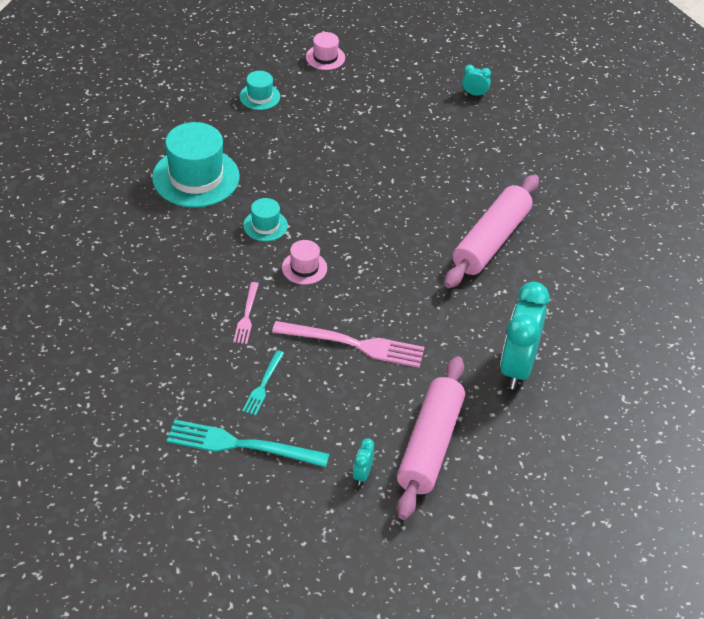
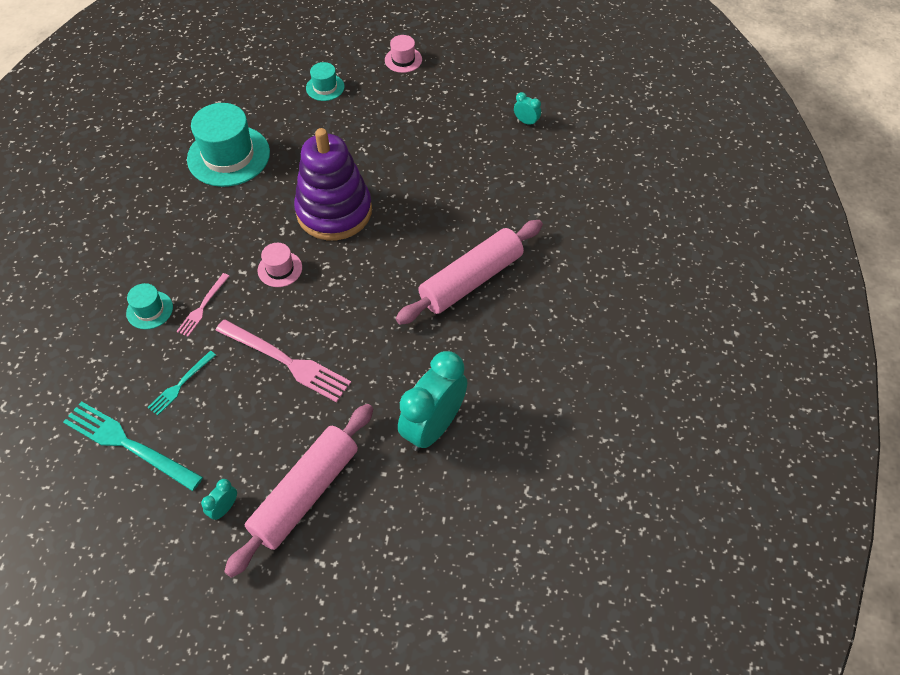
camera: 20 degrees right, 10 degrees up
(265, 225) = (266, 217): turquoise hat -> turquoise hat (149, 310)
(330, 207) = (334, 211): none -> purple stacking toy

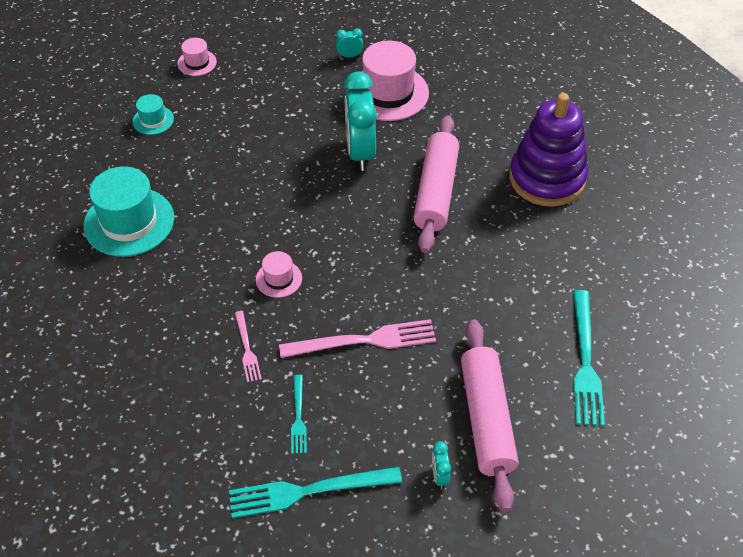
camera: 40 degrees left, 5 degrees down
(149, 310) = (203, 382): turquoise hat -> none
(334, 211) = (273, 209): purple stacking toy -> purple stacking toy (547, 178)
(433, 426) = (523, 308): turquoise clock -> turquoise clock (360, 152)
(433, 509) = (585, 361): none -> turquoise fork
(523, 172) = (388, 93): none -> pink hat

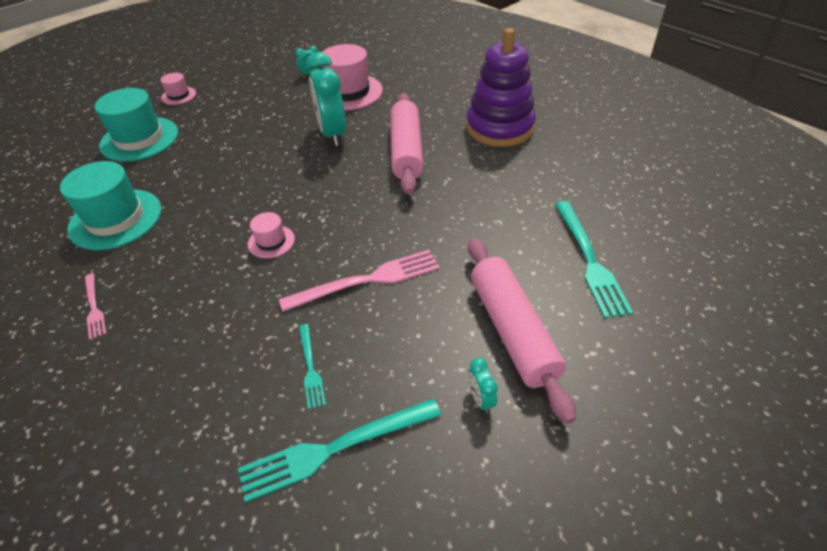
camera: 10 degrees left, 5 degrees down
(153, 120) = (139, 139): turquoise hat -> turquoise hat, size x2.01
(247, 348) = (245, 310): pink fork -> pink fork (94, 307)

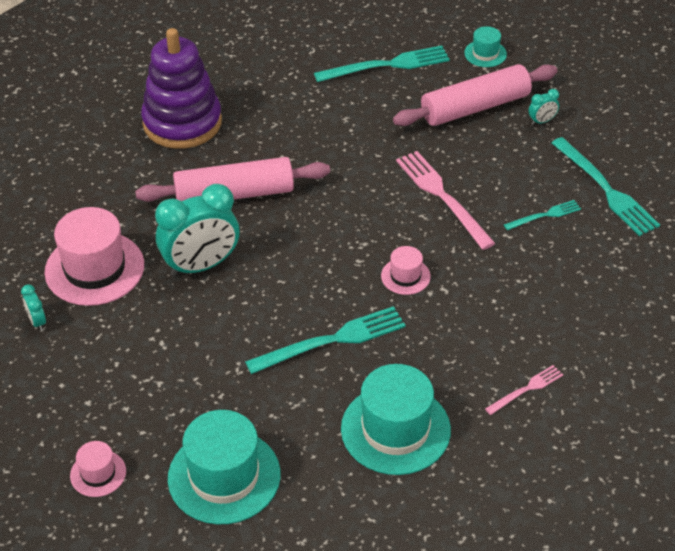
camera: 100 degrees left, 0 degrees up
(223, 192) = (331, 341): none -> turquoise fork
(624, 358) = (485, 53): none -> turquoise hat

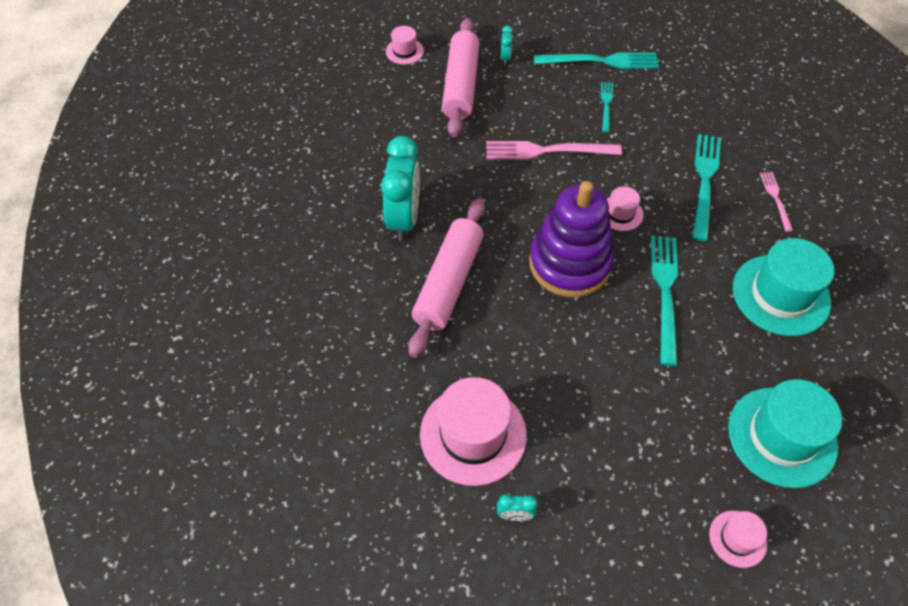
camera: 60 degrees left, 10 degrees up
(182, 123) = (325, 281): purple stacking toy -> purple stacking toy (570, 263)
(201, 265) = (523, 346): turquoise clock -> turquoise clock (404, 219)
(386, 65) = (368, 112): turquoise fork -> turquoise fork (705, 182)
(485, 53) = (404, 51): turquoise hat -> pink hat

